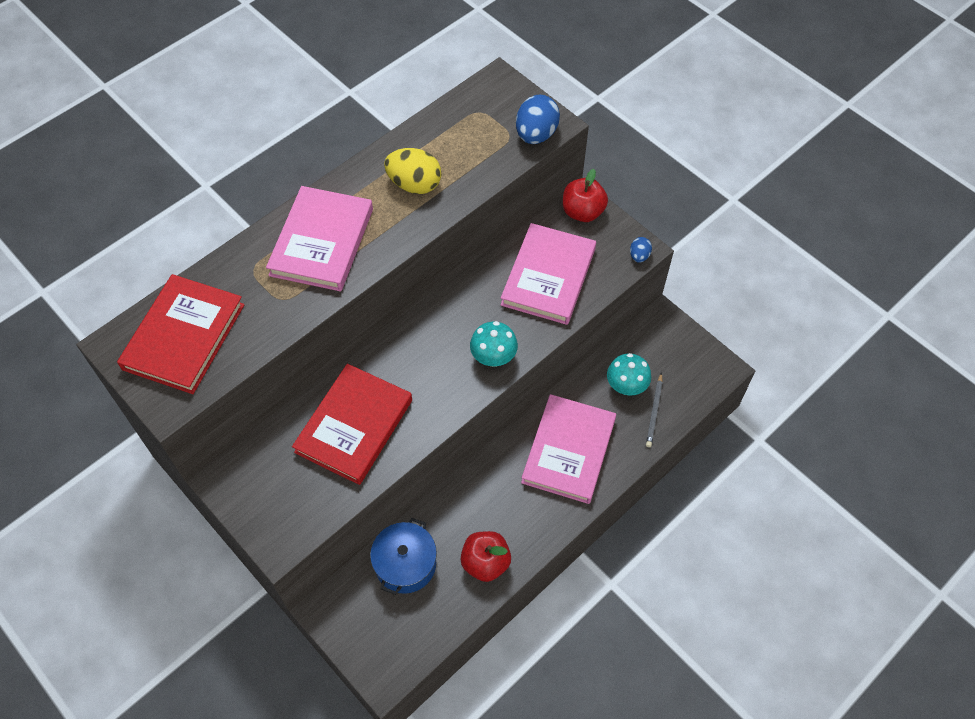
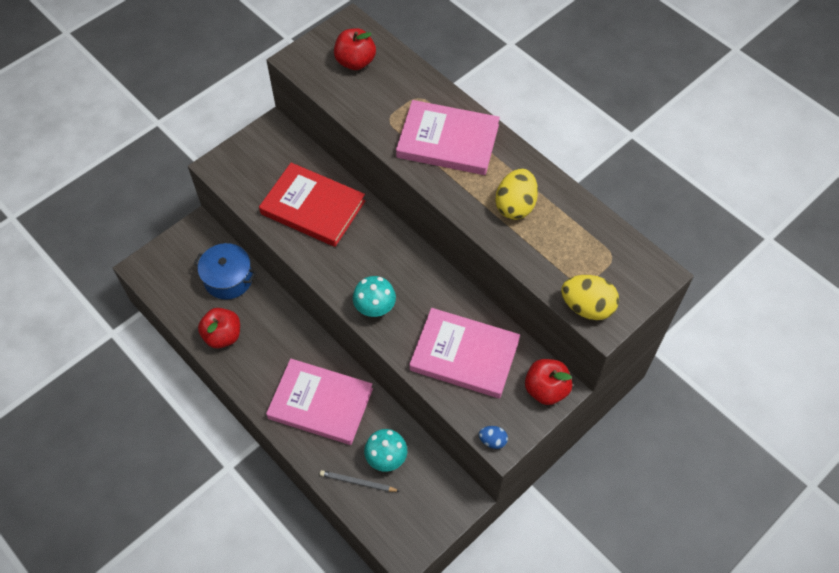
camera: 90 degrees right, 0 degrees up
(184, 337) = (355, 62): red book -> red apple
(536, 134) = (587, 307): blue egg -> yellow egg

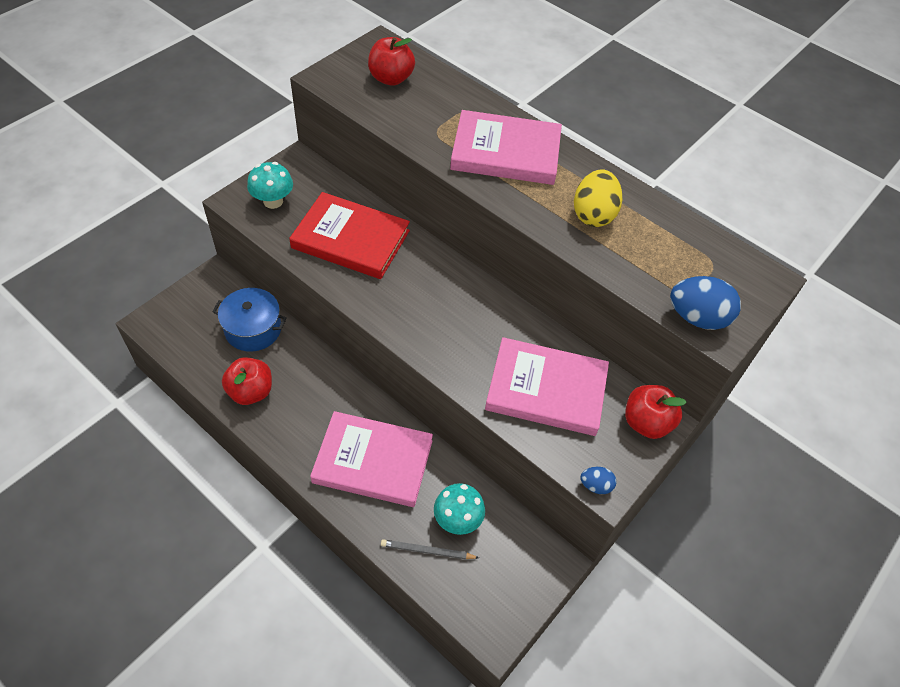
camera: 10 degrees left, 5 degrees down
(375, 308) = (435, 343): turquoise mushroom -> turquoise mushroom (273, 201)
(587, 307) = (697, 318): yellow egg -> blue egg

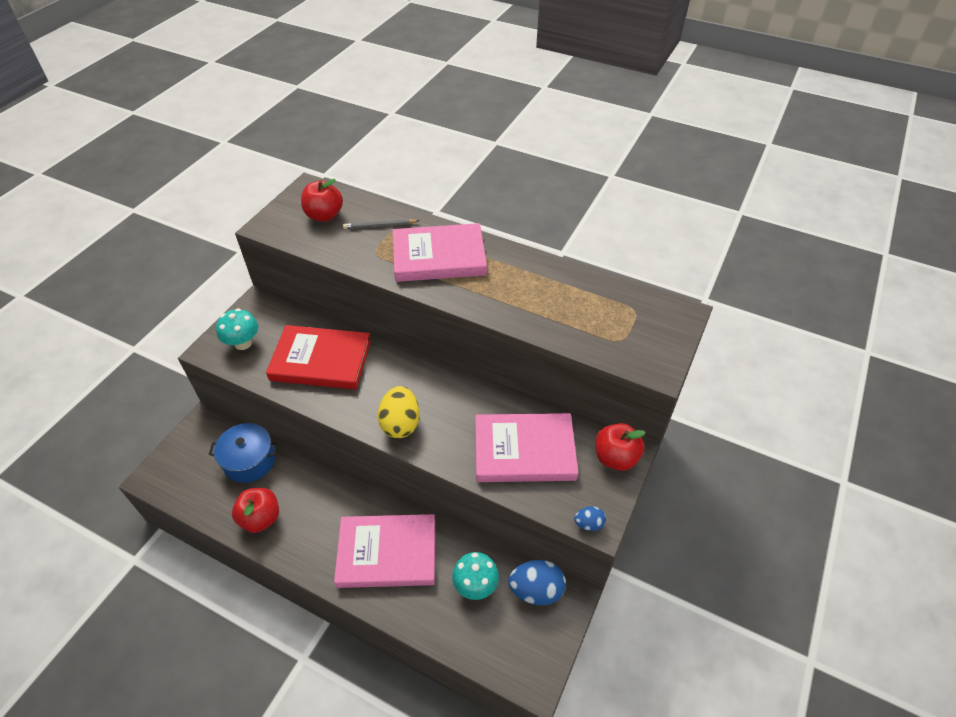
camera: 10 degrees left, 5 degrees down
(427, 551) = (456, 621): grey pencil -> grey pencil (380, 226)
(593, 214) = (526, 292): yellow egg -> yellow egg (400, 424)
(697, 318) = (635, 359): blue egg -> blue egg (536, 590)

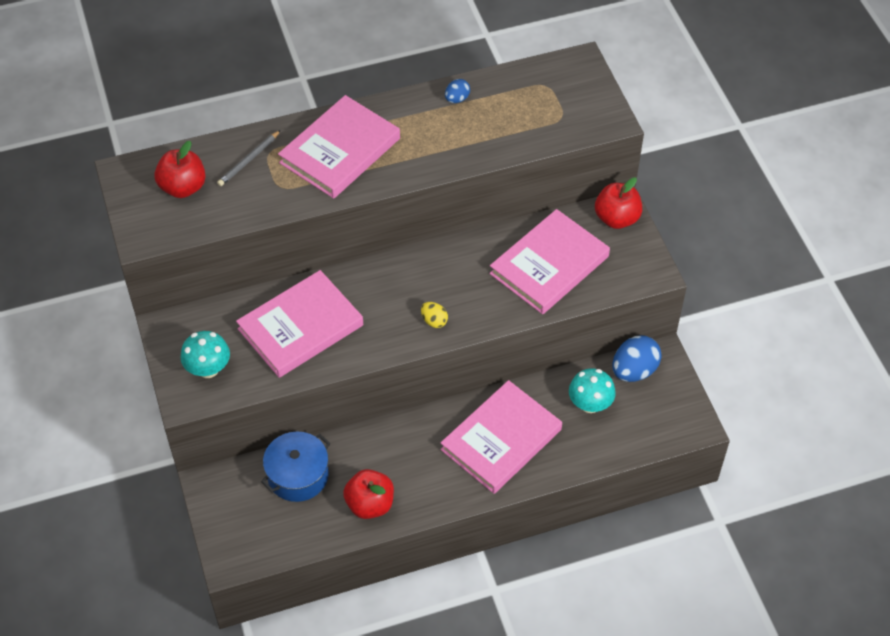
camera: 45 degrees left, 5 degrees up
(321, 360) = (300, 327): red book -> pink book
(400, 424) = (434, 321): yellow egg -> yellow egg, size x0.52
(588, 524) = (648, 278): blue egg -> blue egg (457, 99)

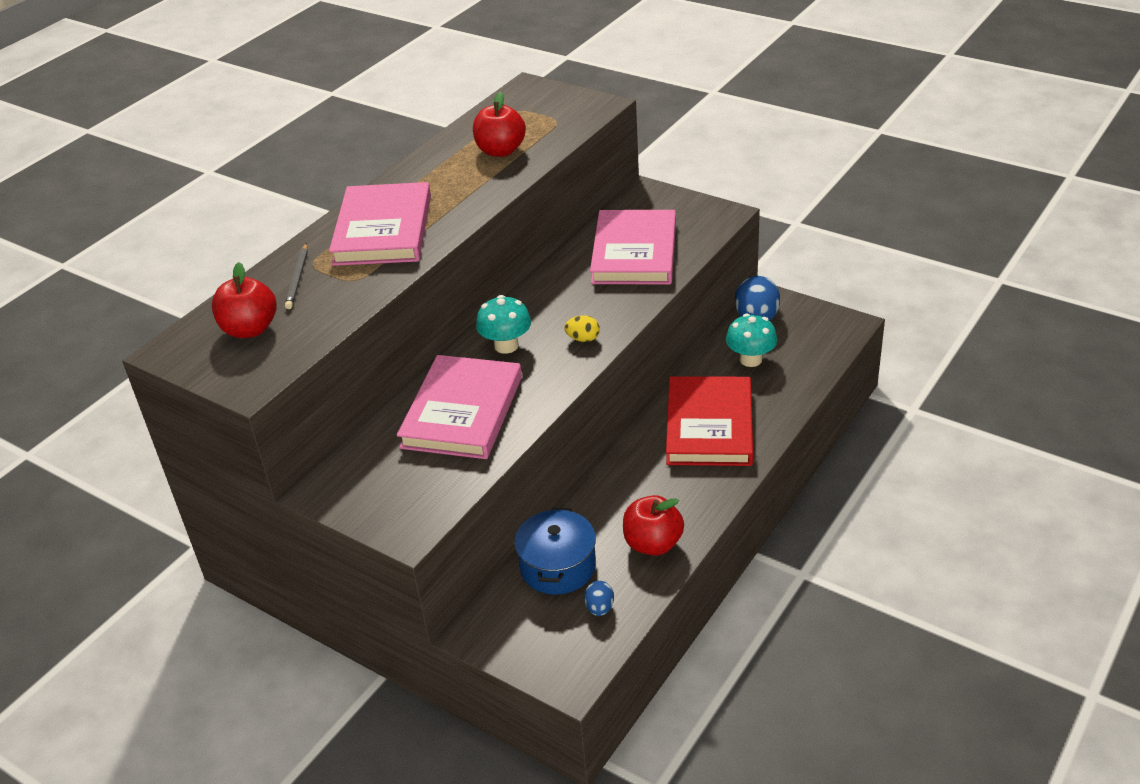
camera: 35 degrees left, 15 degrees down
(208, 369) = (405, 495): turquoise mushroom -> turquoise mushroom (506, 346)
(457, 99) = (450, 151): blue egg -> blue egg (599, 608)
(501, 439) = (709, 426): pink book -> red book
(616, 218) = (650, 199): red apple -> red apple (500, 151)

